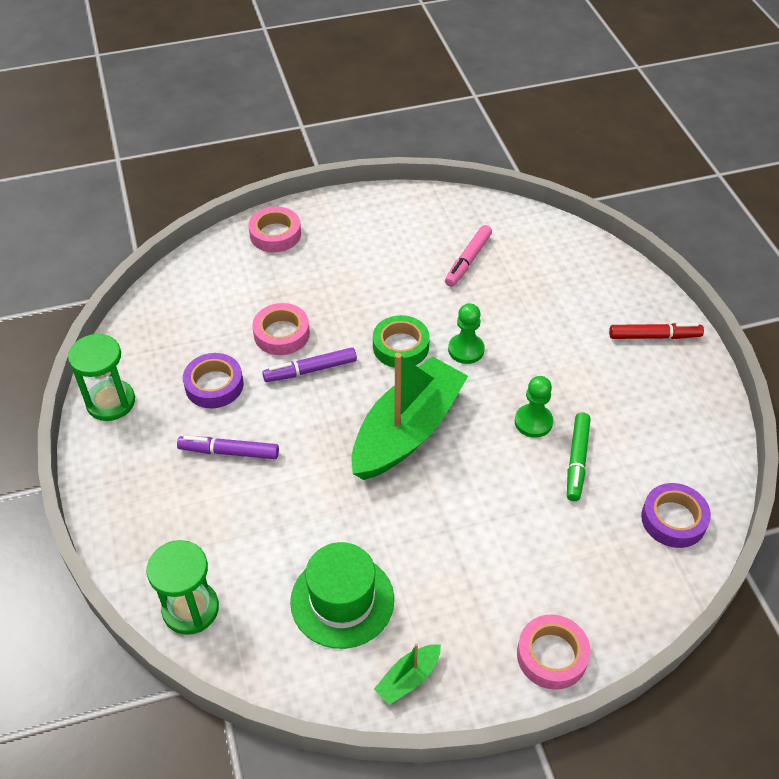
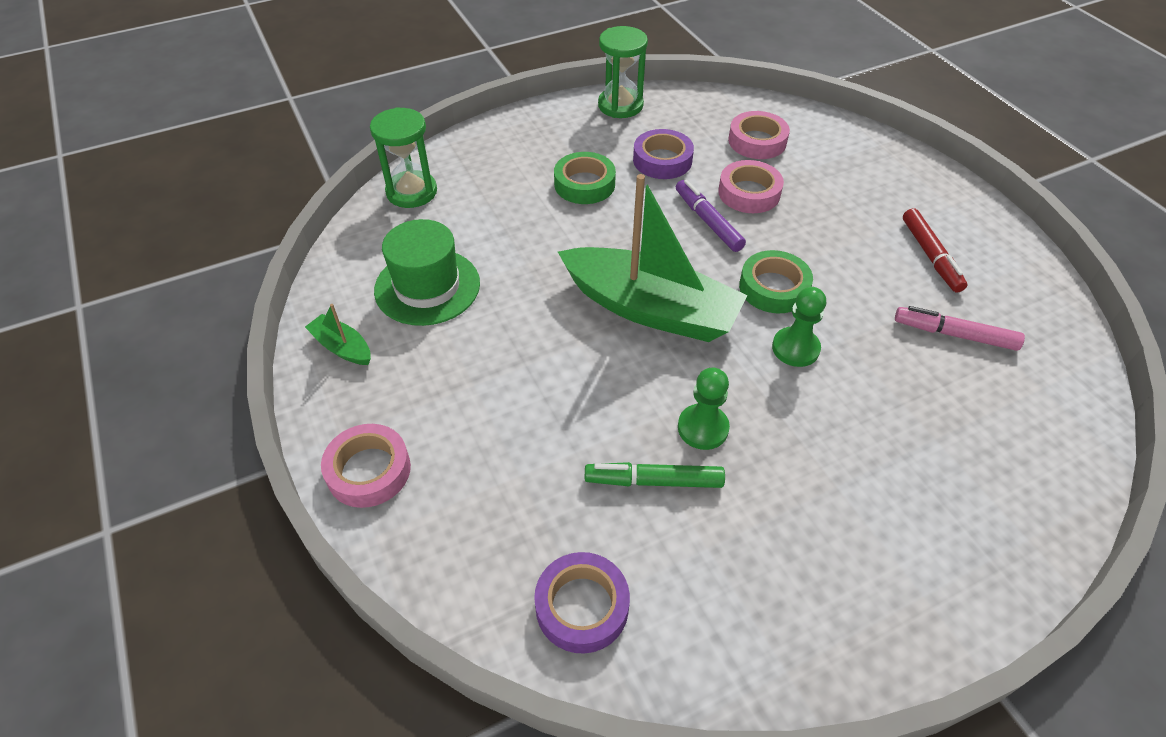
camera: 80 degrees right, 0 degrees up
(229, 452) = (584, 184): purple marker -> green tape
(275, 234) = (892, 165): pink tape -> pink tape (757, 141)
(654, 336) = (927, 575): red marker -> red marker (930, 255)

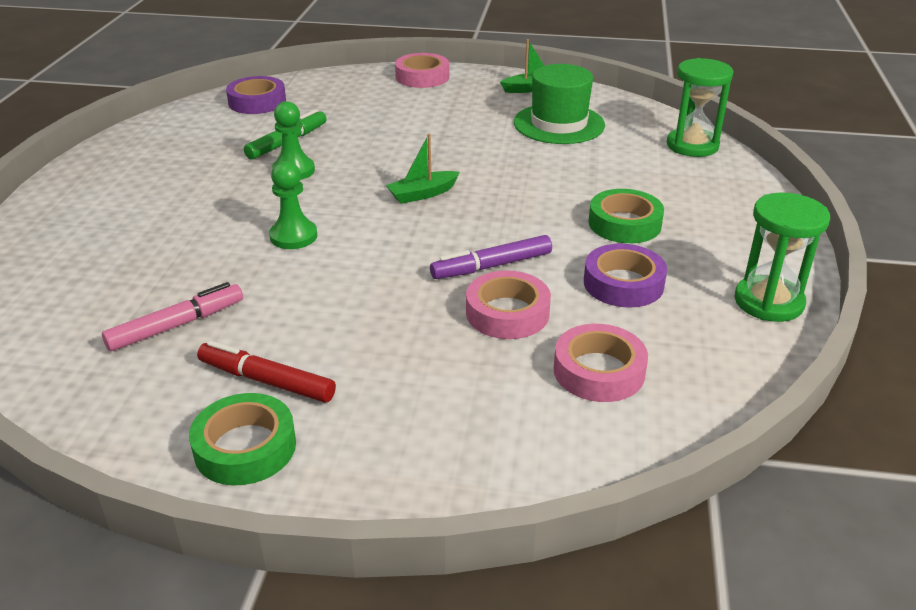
camera: 125 degrees right, 15 degrees down
(650, 309) = (422, 194): green boat -> green boat, size x0.42
(708, 221) = (492, 266): purple marker -> purple marker turned 150 degrees clockwise
(773, 288) = (365, 259): green tape -> green tape (245, 447)

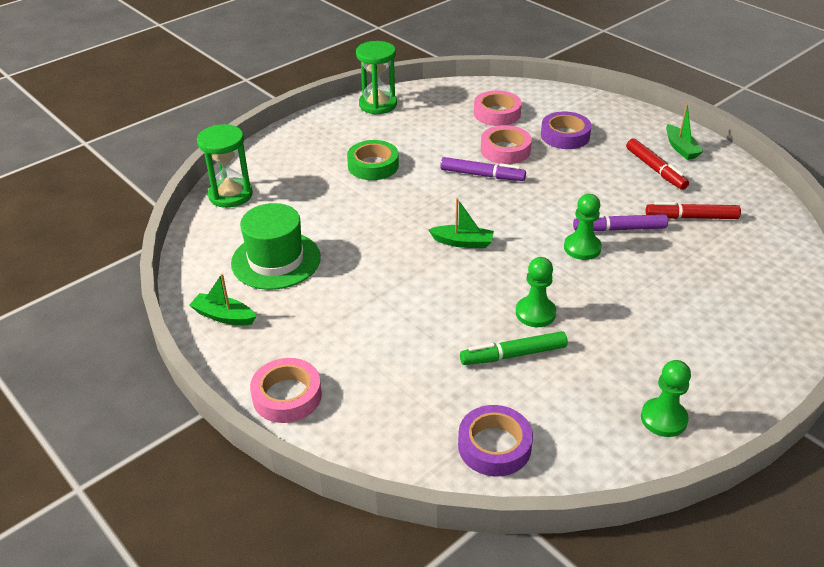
camera: 140 degrees left, 5 degrees up
(137, 150) = (663, 419): none -> green pawn
(176, 325) = (691, 217): pink marker -> red marker
(245, 447) = (681, 148): green tape -> green boat
(264, 272) = (619, 229): none -> purple marker
(623, 283) = (428, 138): purple tape -> purple tape (565, 136)

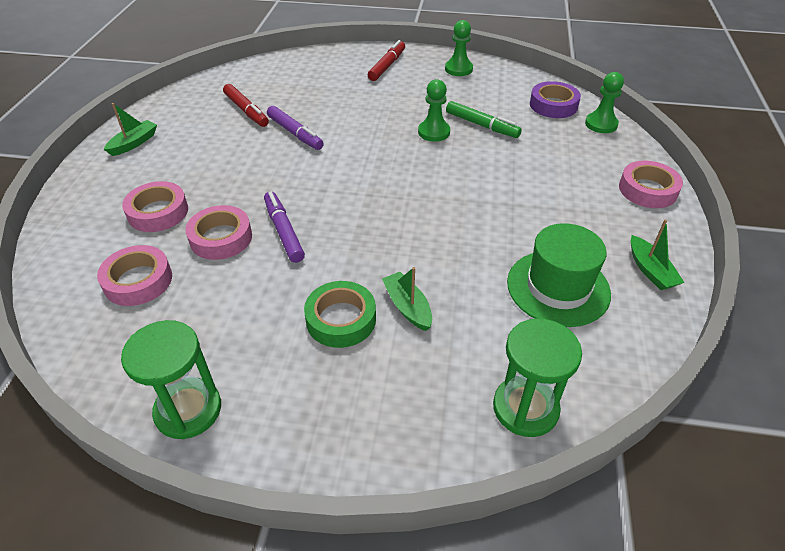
camera: 130 degrees left, 5 degrees up
(462, 242) = (398, 195): green boat -> green boat (407, 307)
(565, 136) = (158, 212): purple tape -> pink tape
(582, 248) = (338, 140): green pawn -> green pawn (601, 124)
(655, 169) = (184, 144): red marker -> red marker (387, 66)

